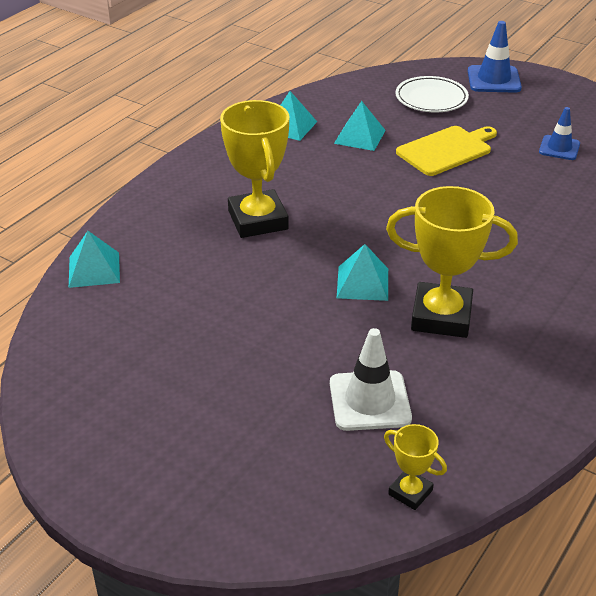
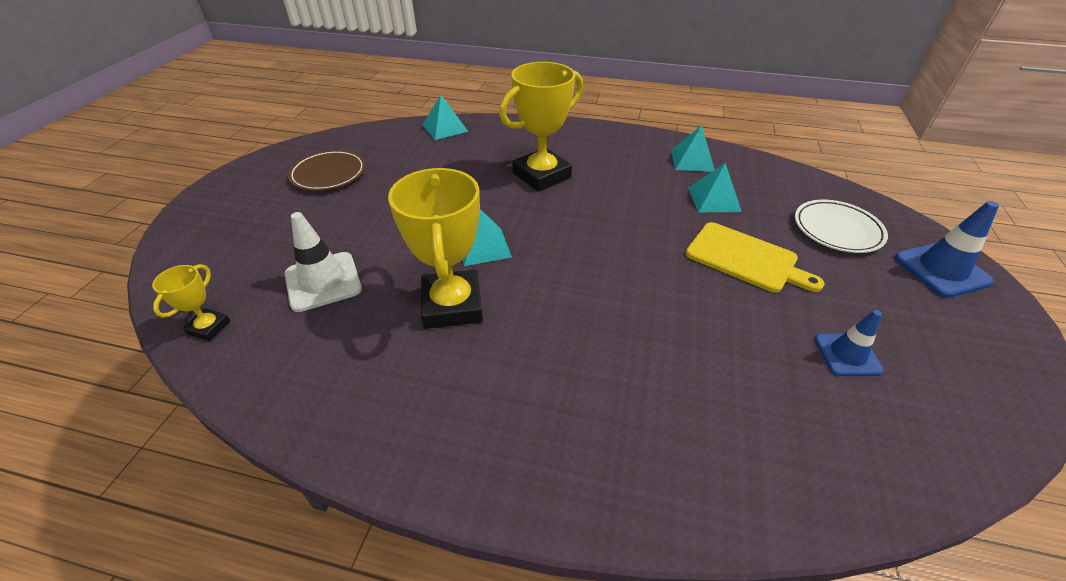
camera: 70 degrees right, 5 degrees up
(143, 385) = (328, 174): none -> brown plate

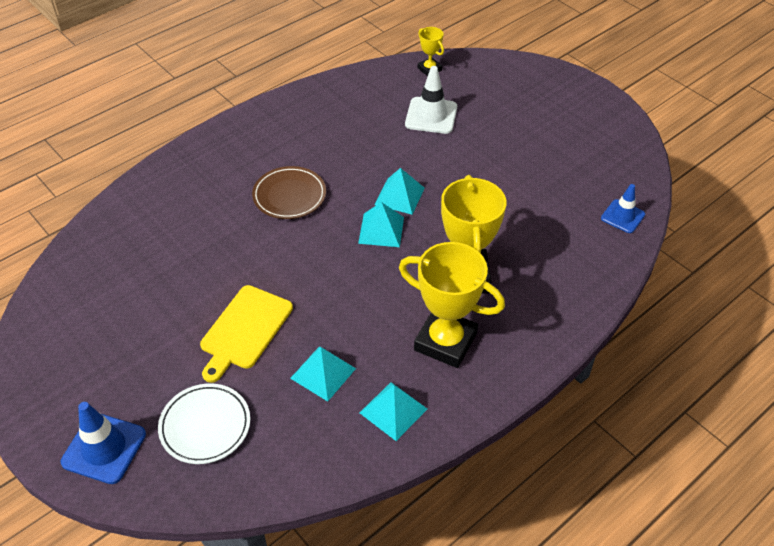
camera: 125 degrees right, 5 degrees up
(328, 174) = (574, 151): brown plate -> brown plate (289, 196)
(445, 128) = (613, 252): turquoise pyramid -> turquoise pyramid (381, 230)
(452, 305) = (356, 159): yellow trophy -> yellow trophy (445, 342)
(745, 259) = (244, 330): yellow cutting board -> yellow cutting board turned 45 degrees counterclockwise
(847, 355) = (132, 307): blue traffic cone -> blue traffic cone (622, 216)

